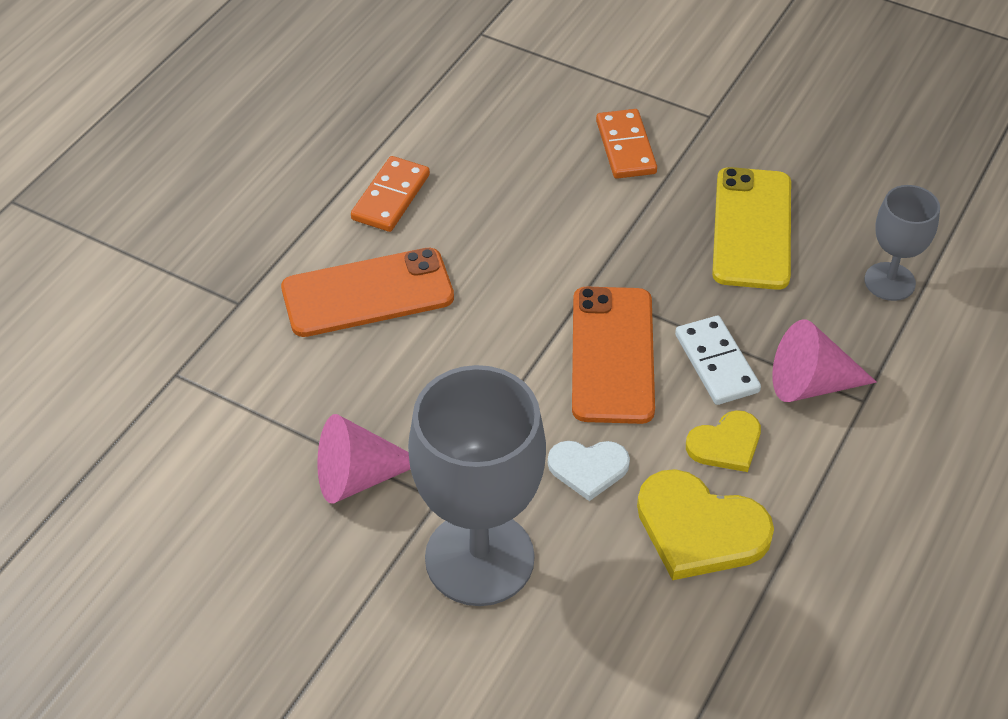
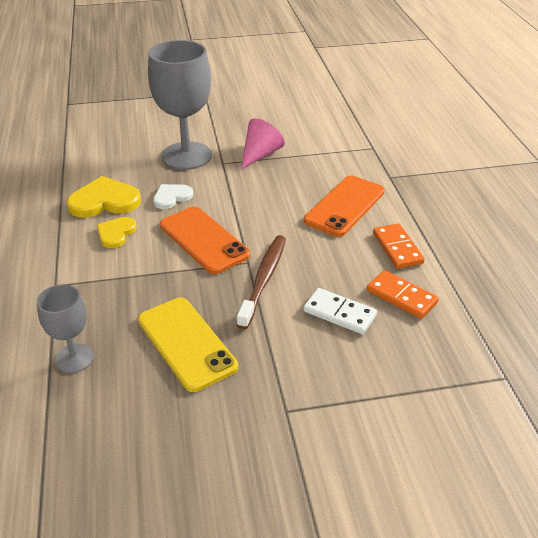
camera: 140 degrees right, 10 degrees down
(594, 251) = (263, 280): none -> brown toothbrush
(625, 147) = (314, 350): orange domino -> orange domino (401, 296)
(716, 363) = (148, 262): white domino -> white domino (339, 313)
(811, 384) = (89, 278): pink cone -> none

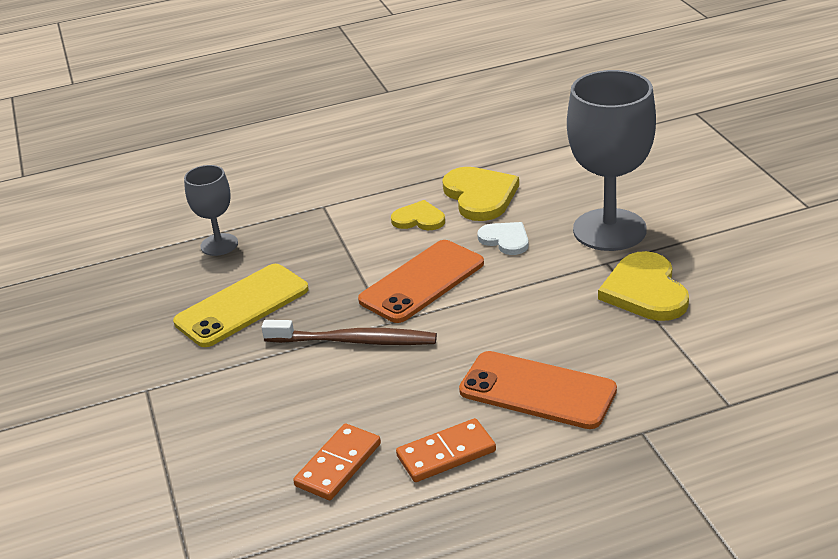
camera: 85 degrees right, 5 degrees down
(260, 154) = (645, 291): pink cone -> yellow heart
(339, 313) = (299, 411): white domino -> none

